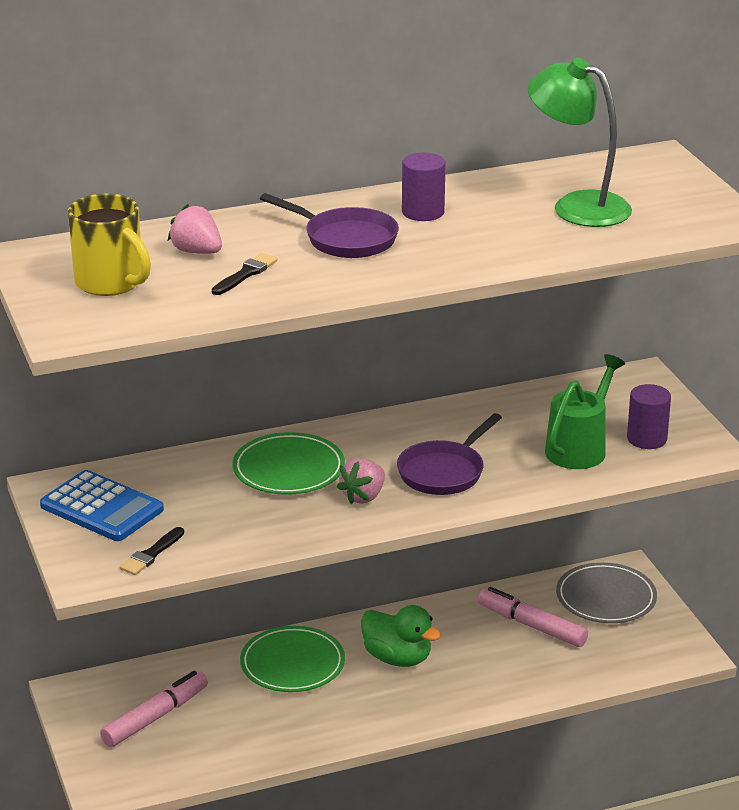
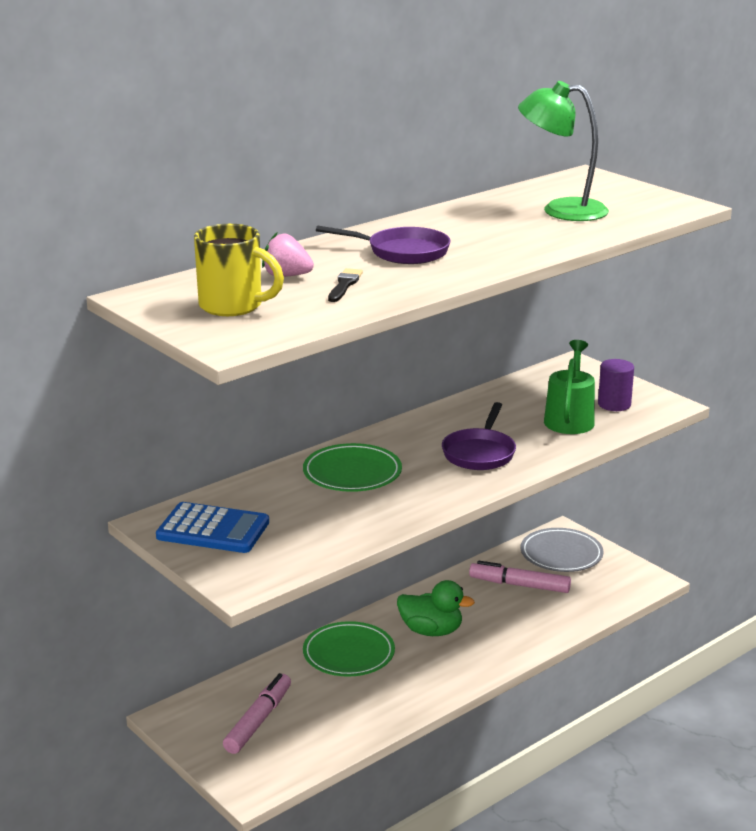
camera: 20 degrees left, 5 degrees down
(151, 554) = (284, 557): black brush -> none
(363, 497) = (430, 481): pink strawberry -> none
(423, 212) = (446, 228): purple cylinder -> none

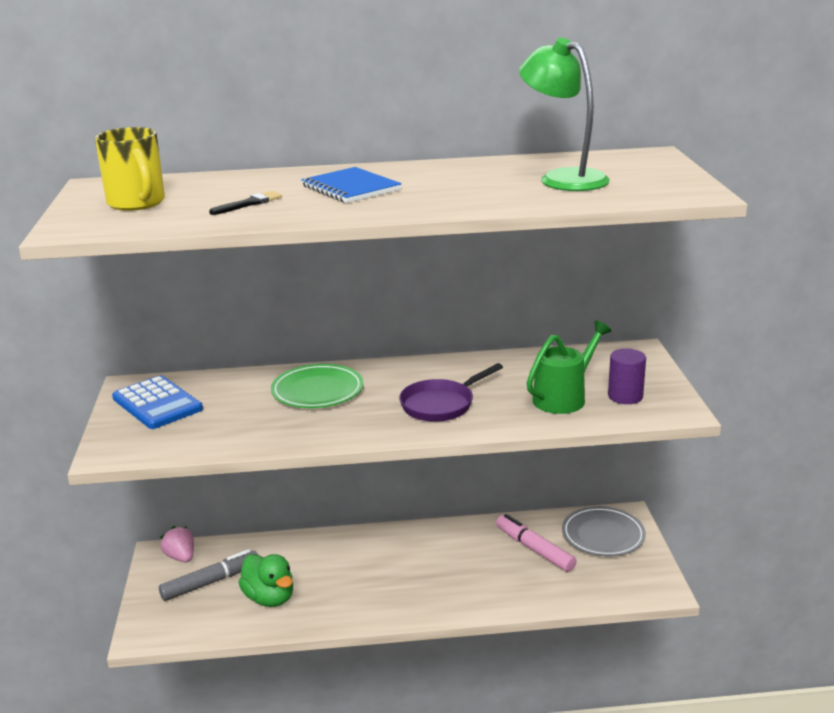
camera: 35 degrees right, 0 degrees up
(258, 720) = (211, 582): pink marker -> grey marker
(286, 276) = (224, 189): pink strawberry -> pink strawberry (181, 557)
(348, 653) = (334, 555): green plate -> none
(403, 252) = (350, 188): purple pan -> blue notebook
(431, 631) = (417, 561): green duck -> green duck (269, 598)

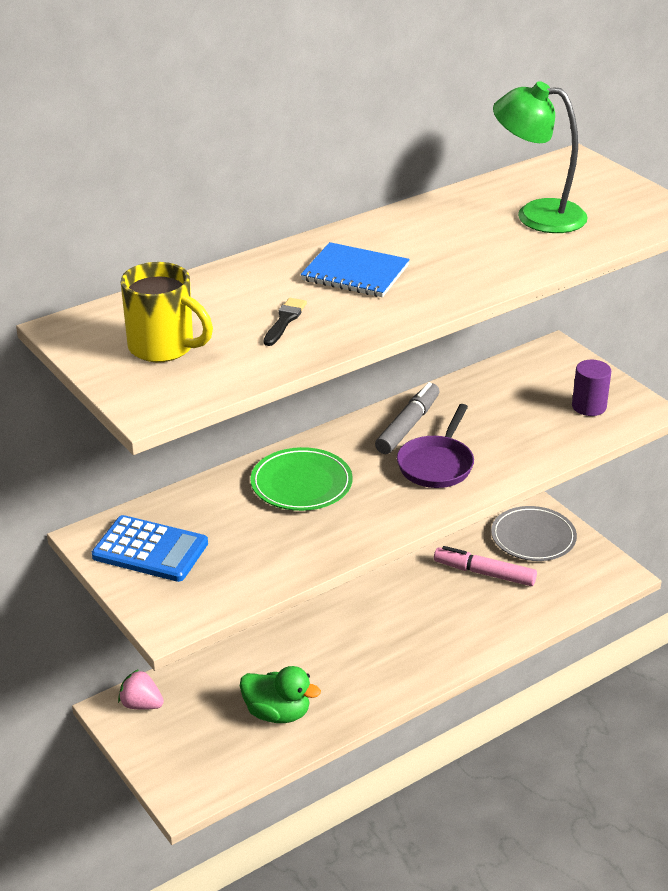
camera: 30 degrees left, 10 degrees up
(211, 582) = (200, 719): grey marker -> grey marker (408, 426)
(564, 397) = (538, 423): green watering can -> none

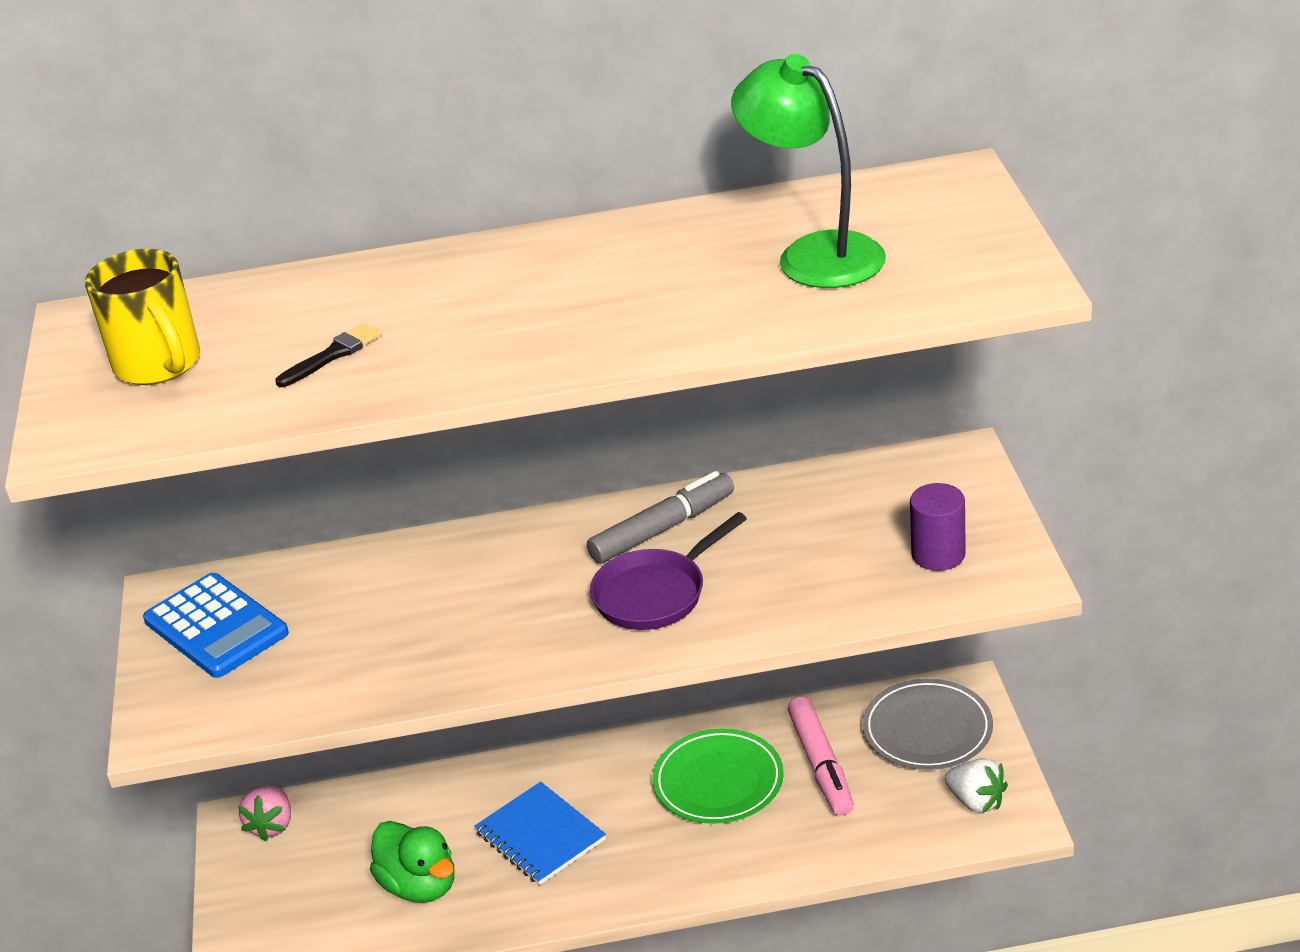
camera: 30 degrees right, 0 degrees up
(141, 704) = (272, 825): pink strawberry -> pink strawberry turned 135 degrees counterclockwise
(301, 484) = (461, 581): green plate -> green plate (718, 781)
(355, 273) = (485, 302): blue notebook -> blue notebook (540, 836)
(484, 573) = (821, 765): pink marker -> pink marker turned 150 degrees counterclockwise
(590, 571) = (976, 801): none -> white strawberry

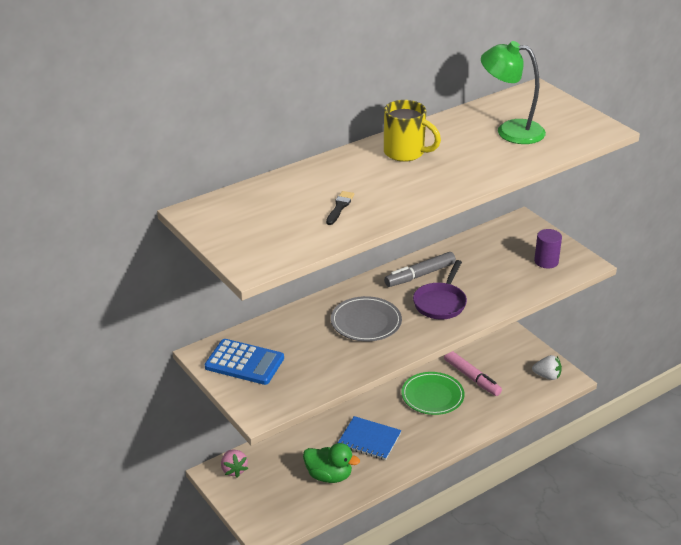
camera: 30 degrees left, 0 degrees up
(159, 365) = (258, 226): yellow mug -> yellow mug (405, 153)
(662, 529) = (420, 275): grey marker -> grey marker turned 150 degrees counterclockwise
(927, 730) = (506, 352): grey plate -> grey plate (366, 322)

